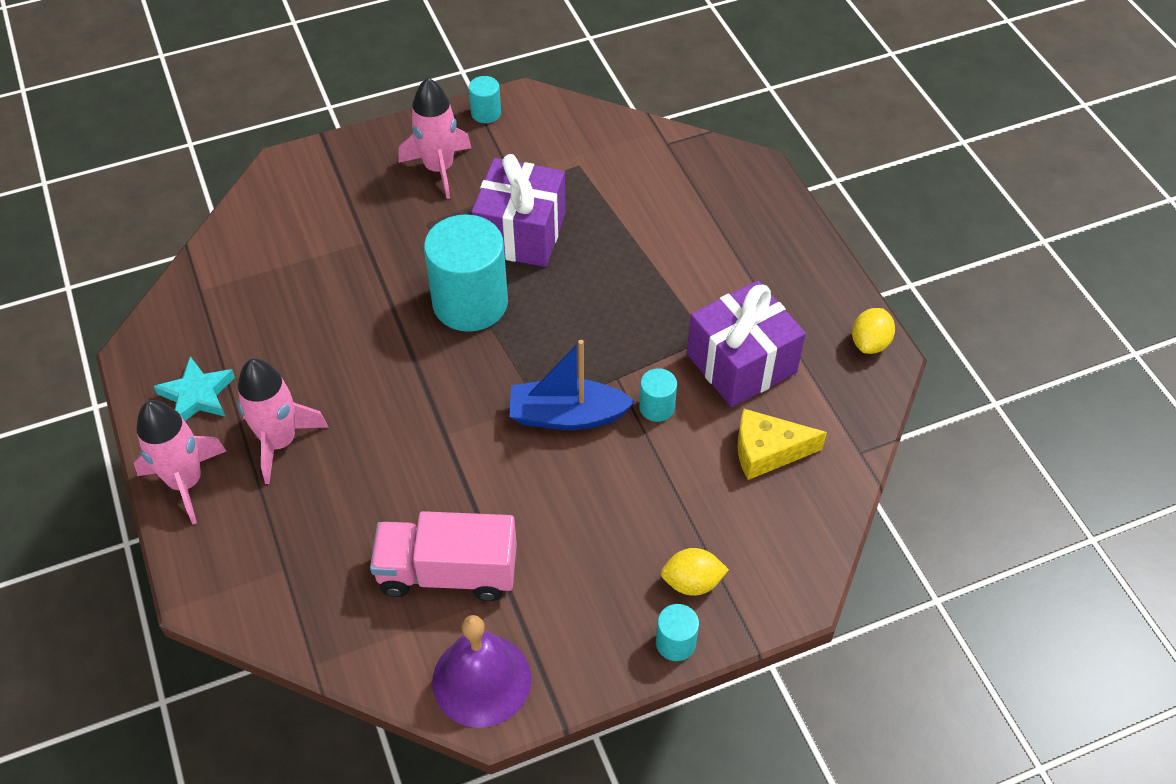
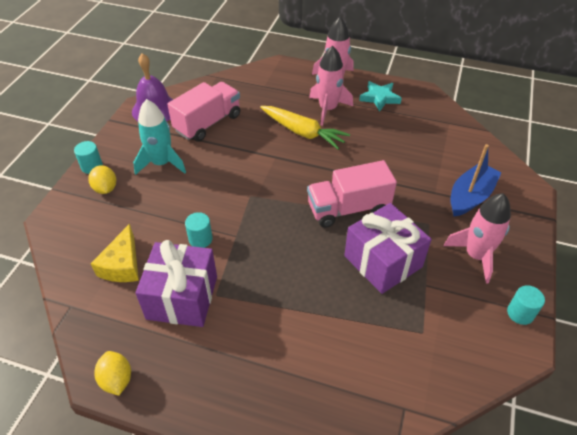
camera: 130 degrees right, 5 degrees down
(364, 437) = (303, 132): none -> yellow carrot
(470, 303) = (348, 208): turquoise cylinder -> pink truck
(567, 416) = (236, 202): blue boat -> blue boat (470, 197)
(584, 558) = (162, 163): none -> turquoise rocket
(692, 582) = (105, 188): yellow lemon -> yellow lemon turned 60 degrees counterclockwise
(767, 451) = (122, 265): yellow cheese -> yellow cheese turned 150 degrees clockwise

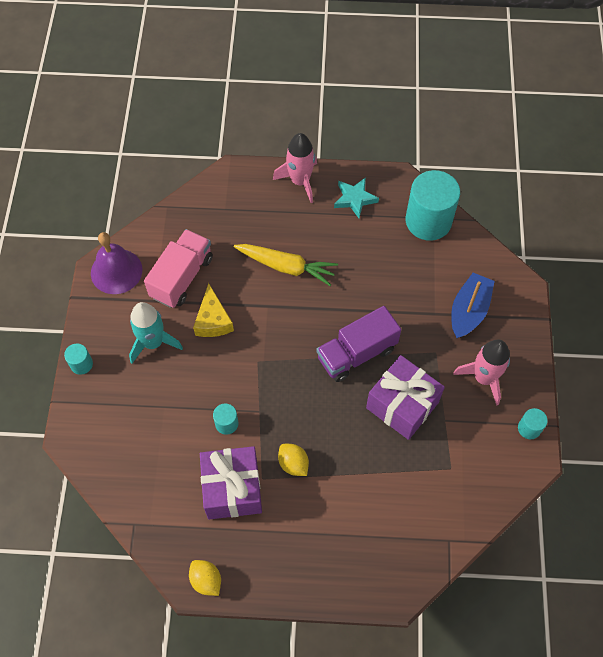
camera: 15 degrees left, 15 degrees up
(105, 188) = (108, 388): yellow lemon -> yellow lemon (293, 464)
(122, 265) = (163, 470): yellow cheese -> yellow cheese (213, 320)
(328, 109) = (304, 227): pink rocket -> none
(348, 208) = (356, 353): pink truck -> purple truck
(444, 124) = (428, 221): none -> turquoise cylinder

